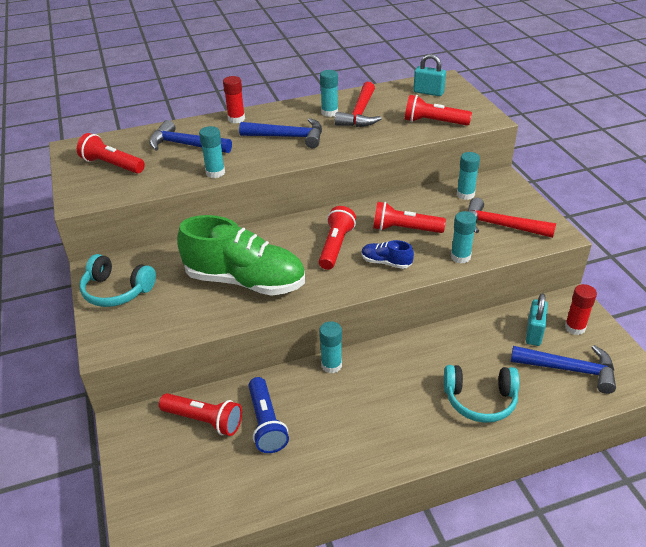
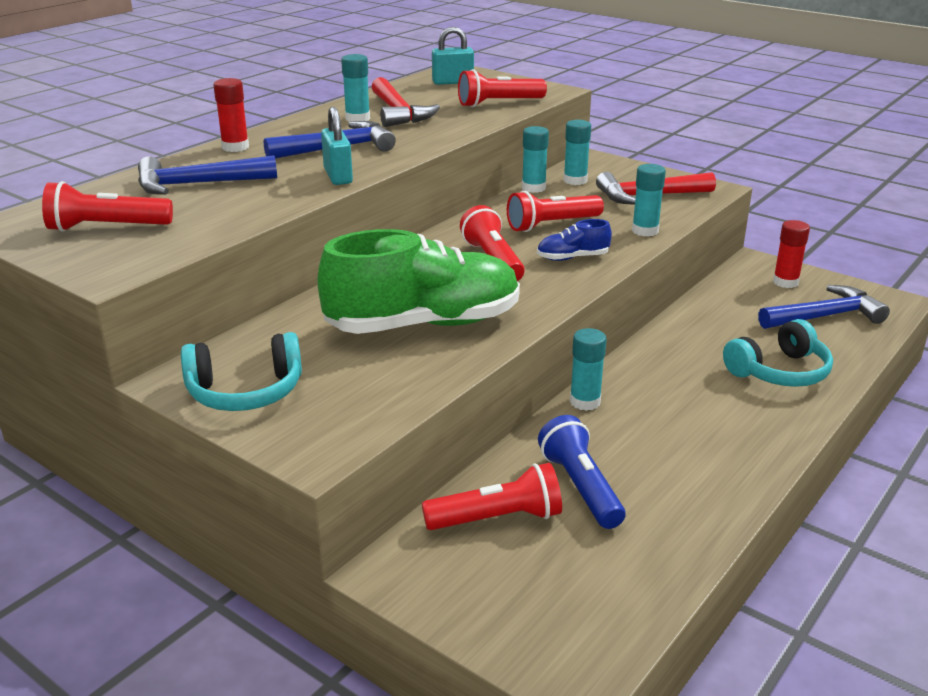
camera: 35 degrees left, 10 degrees down
(215, 173) = (288, 199): turquoise glue stick -> turquoise glue stick (533, 188)
(266, 423) = (580, 487): blue flashlight -> blue flashlight turned 150 degrees counterclockwise
(533, 333) = (755, 299): turquoise padlock -> turquoise padlock (338, 176)

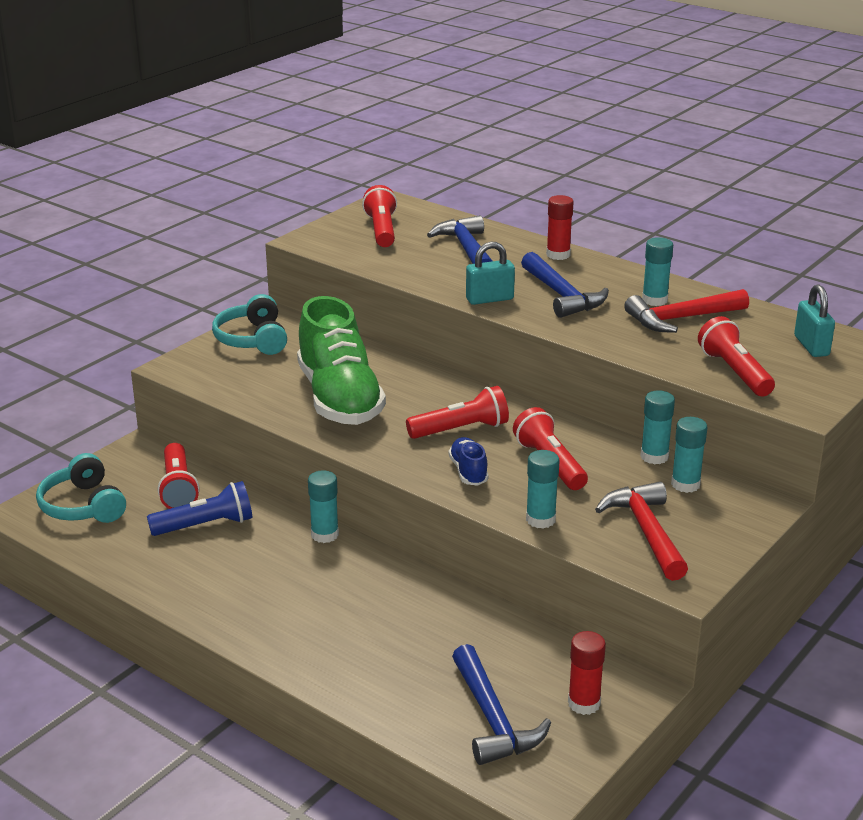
camera: 90 degrees right, 0 degrees up
(779, 372) = (368, 659): turquoise headphones -> turquoise headphones (83, 506)

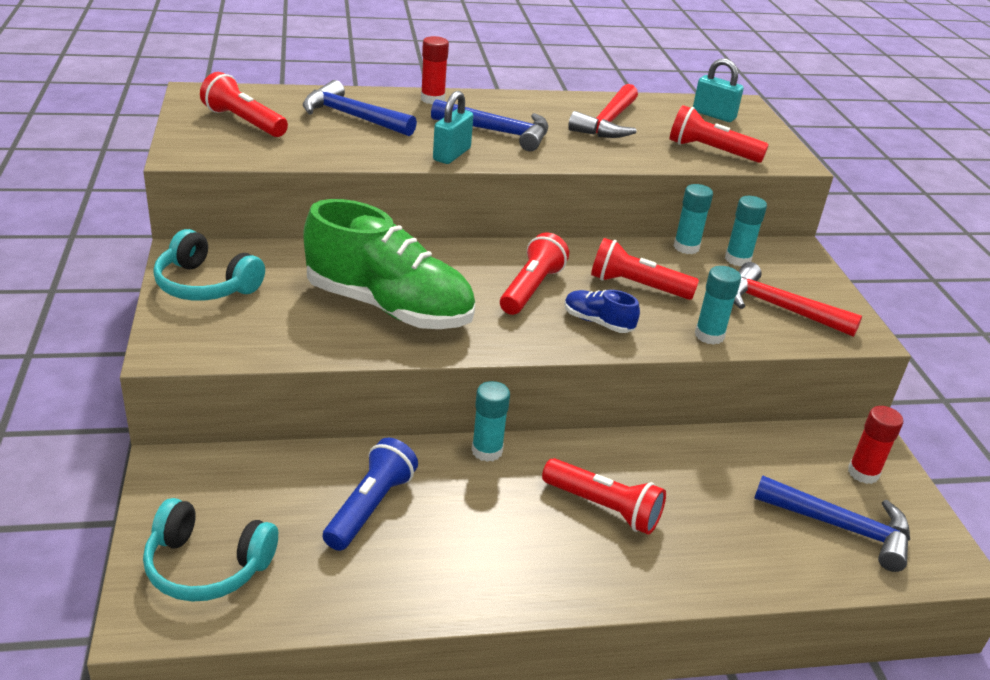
camera: 50 degrees left, 5 degrees up
(178, 488) = (282, 485): red flashlight -> red flashlight (603, 508)
(654, 300) = (565, 114): turquoise glue stick -> none

